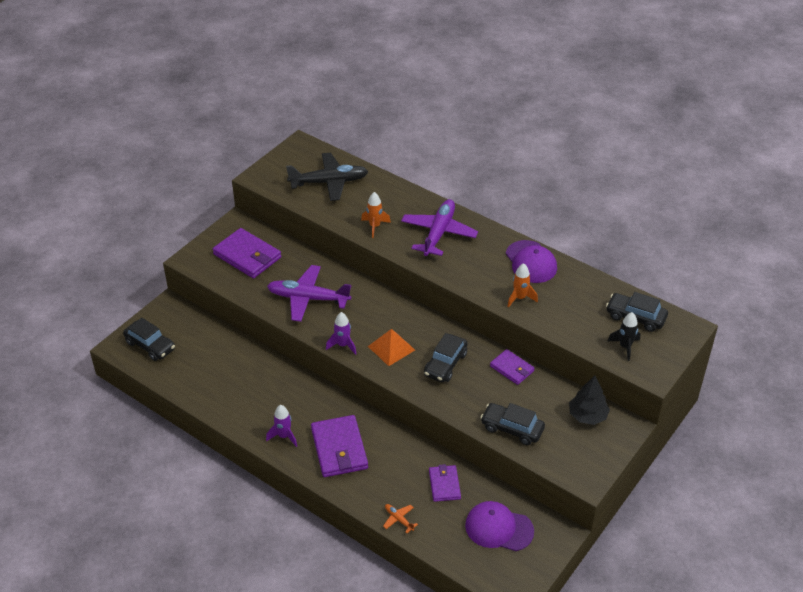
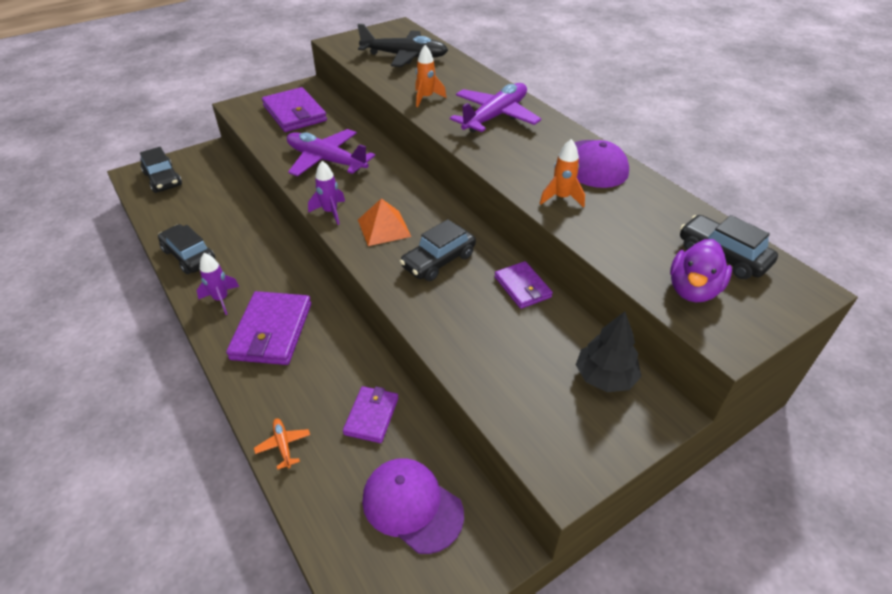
camera: 20 degrees right, 0 degrees up
(512, 429) = (483, 364): black car -> black car (189, 256)
(625, 347) = (693, 290): black rocket -> purple duck

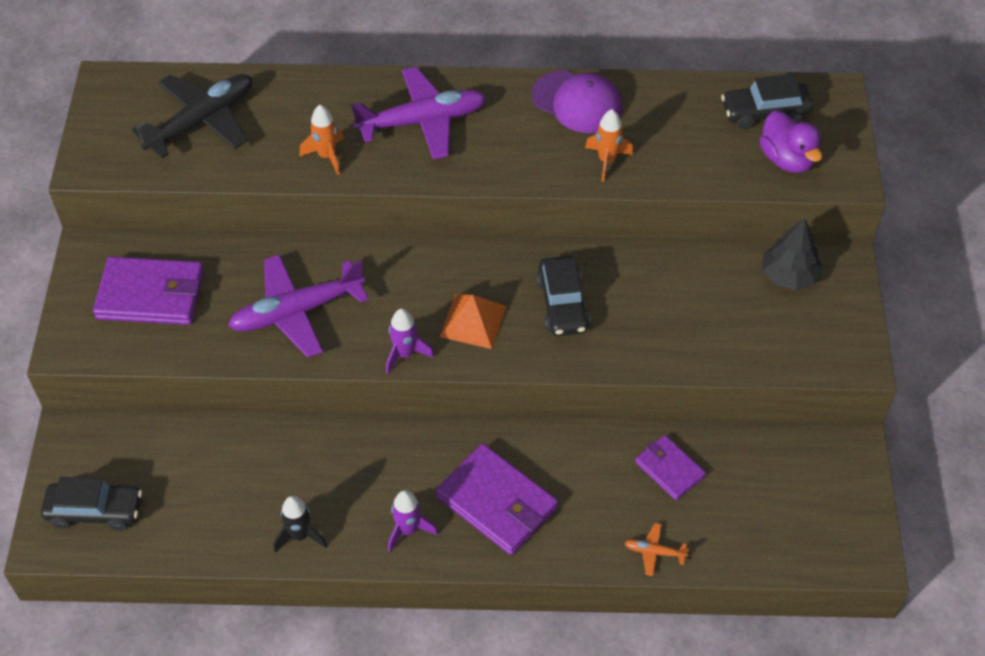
camera: 55 degrees left, 10 degrees up
(189, 256) = (300, 535): black car -> black rocket
(412, 506) = (780, 486): purple cap -> none
(495, 116) = (423, 121): purple plane -> purple plane turned 90 degrees clockwise
(522, 287) = (648, 263): purple wallet -> none

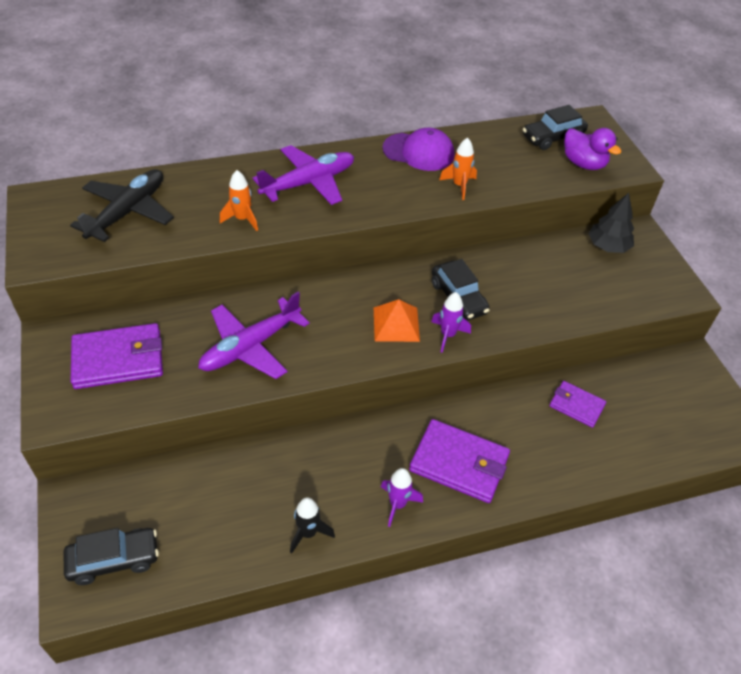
camera: 20 degrees left, 5 degrees down
(405, 354) = (352, 360): purple rocket -> purple rocket (447, 335)
(654, 552) = (596, 471): orange plane -> none

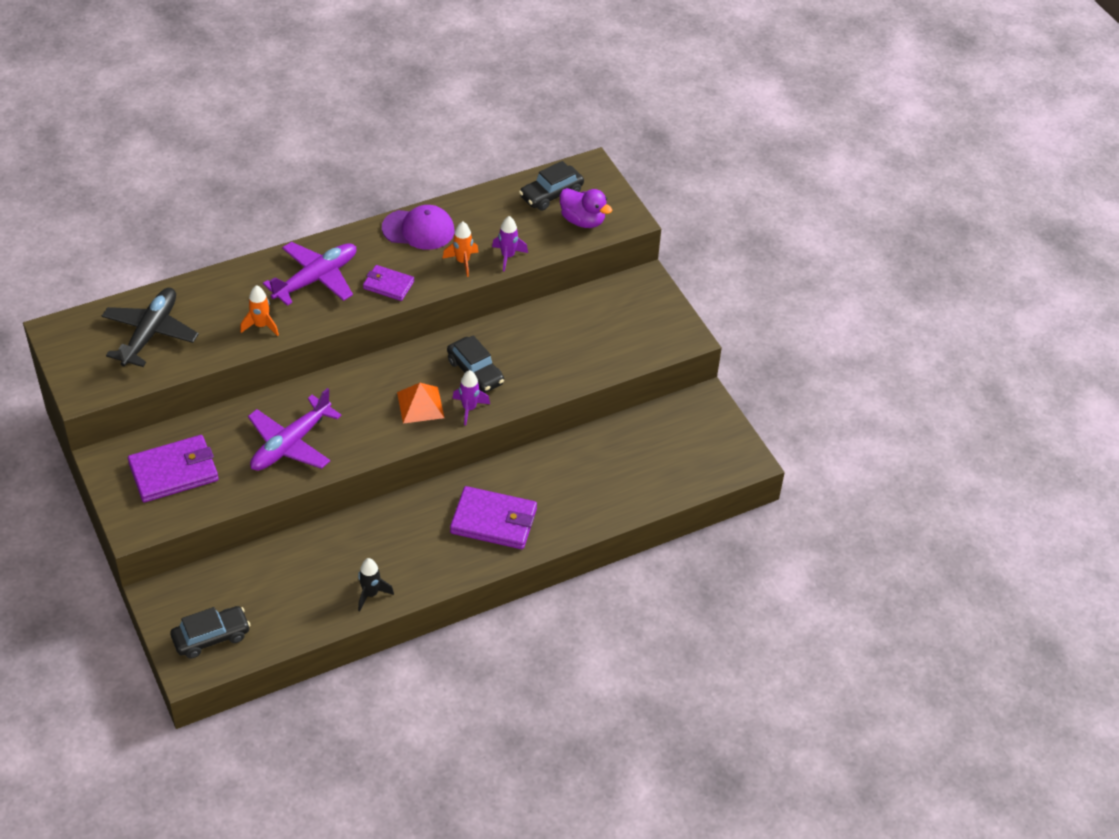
camera: 10 degrees left, 0 degrees up
(397, 504) = (444, 561): purple rocket -> purple rocket (508, 256)
(576, 405) = (596, 456): purple wallet -> purple wallet (388, 285)
(608, 246) = (615, 300): black tree -> none

